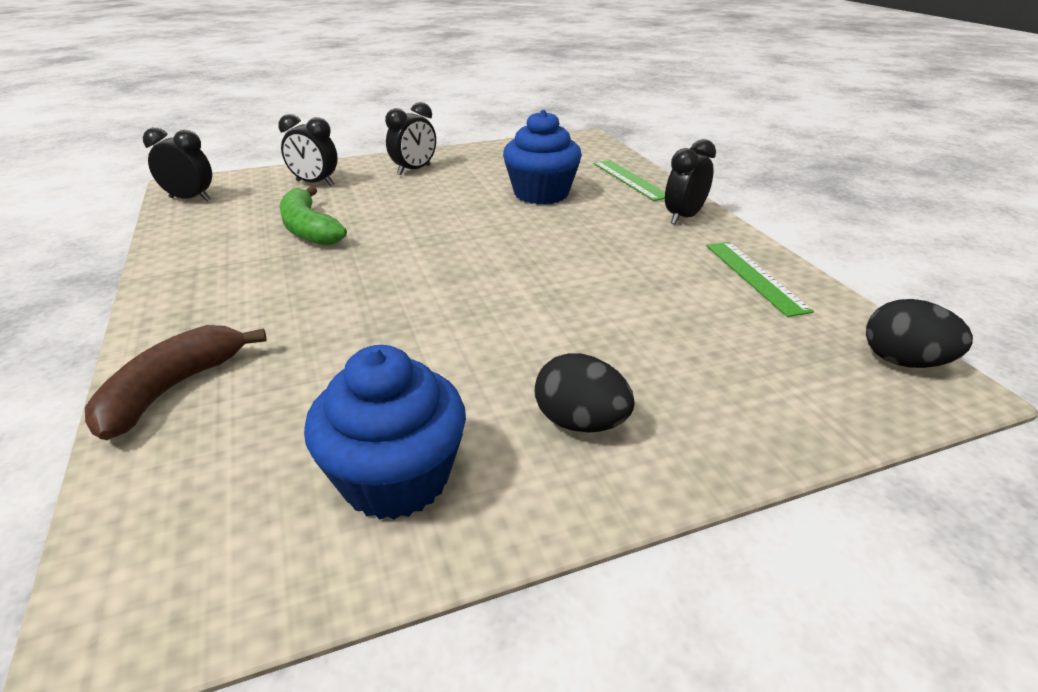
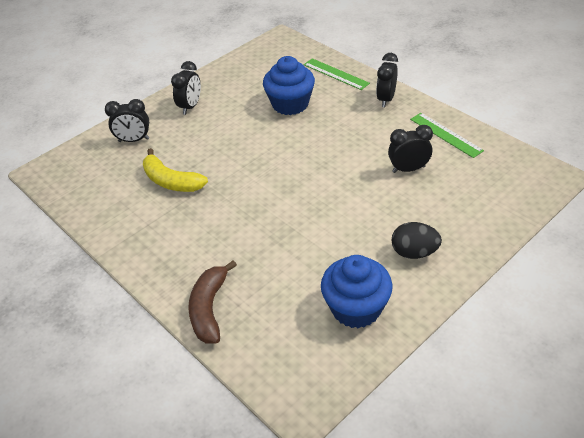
camera: 20 degrees left, 10 degrees up
(190, 199) = (62, 182): black clock -> black clock (408, 169)
(309, 229) = (171, 181): green banana -> yellow banana
(903, 361) = (533, 168): black egg -> none

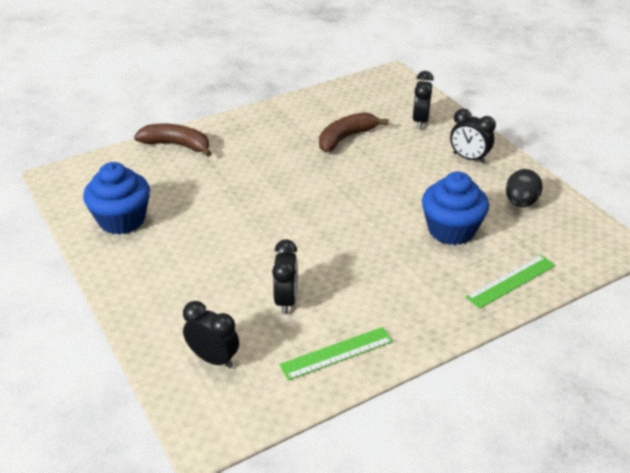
camera: 100 degrees right, 5 degrees down
(171, 181) = (346, 138): yellow banana -> brown banana
(386, 99) = (436, 316): black clock -> black clock (213, 359)
(414, 252) = (160, 271): black egg -> black egg (520, 202)

